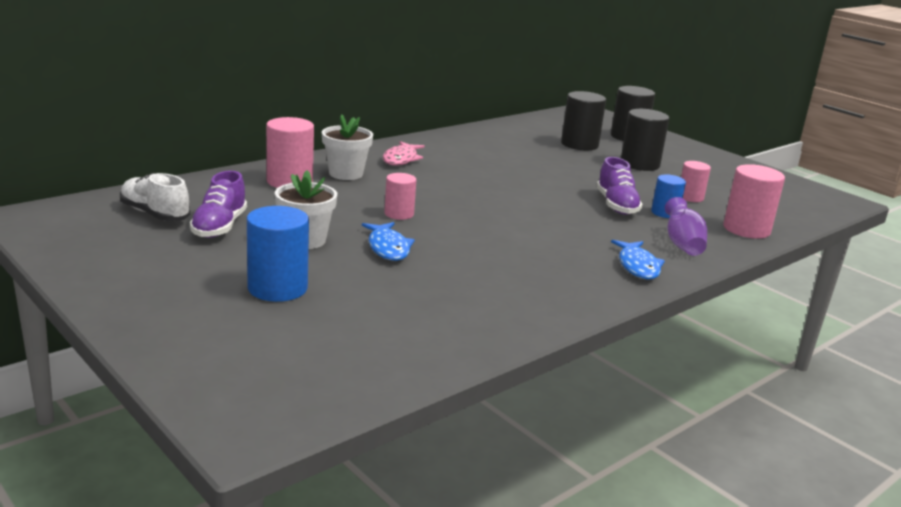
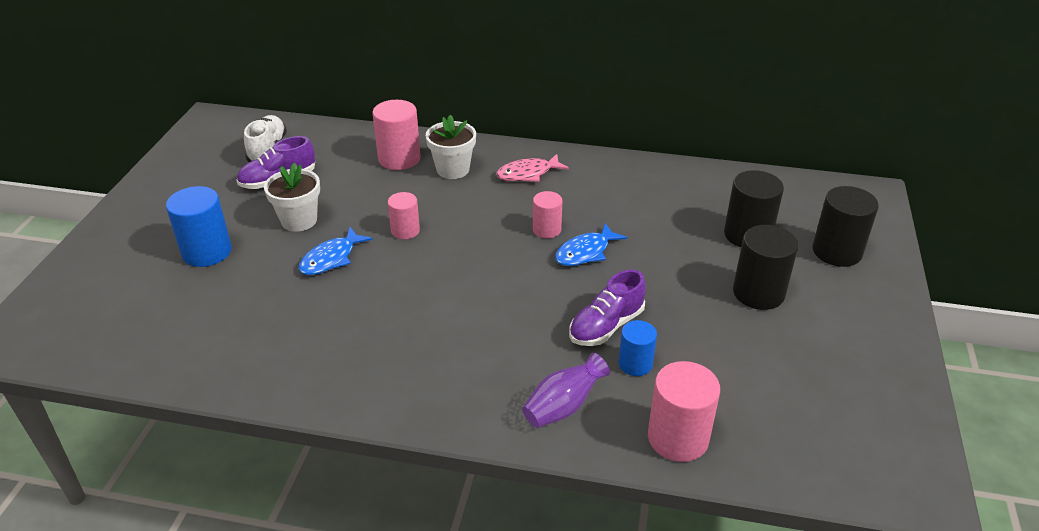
camera: 55 degrees right, 15 degrees up
(637, 266) = (465, 399): blue fish -> blue fish (585, 252)
(690, 197) = (713, 364): pink cylinder -> pink cylinder (547, 230)

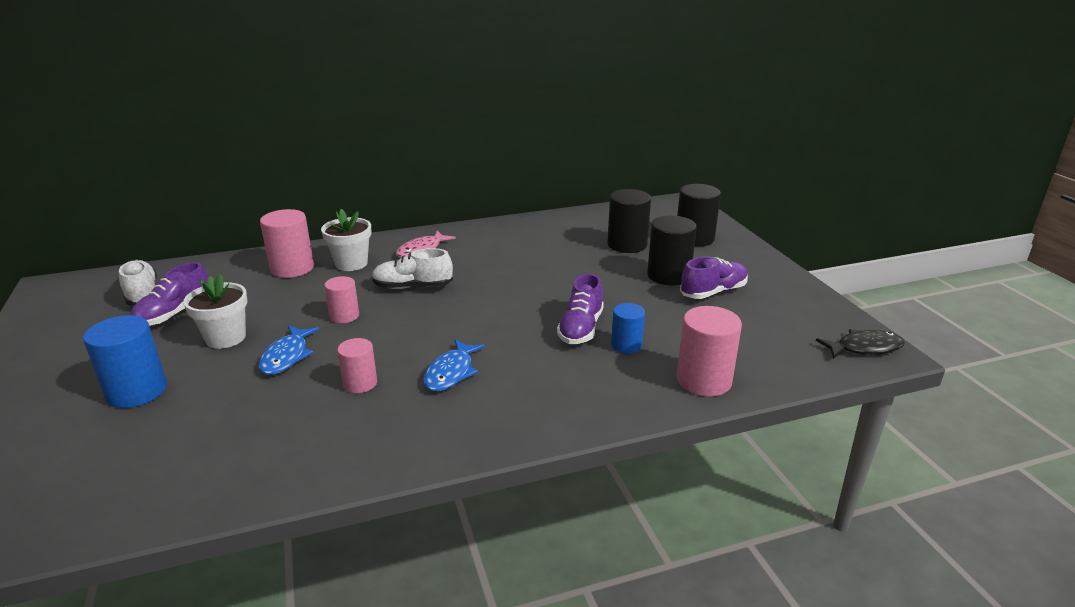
camera: 30 degrees left, 10 degrees down
(487, 217) = (412, 287): none -> white shoe
(547, 230) = (472, 281): pink cylinder -> pink cylinder (360, 383)
(563, 407) = (599, 392): purple vase -> none
(585, 252) = (518, 287): blue fish -> blue fish (451, 372)
(790, 333) = (713, 292): none -> purple shoe
(904, 476) = (864, 348): none -> black fish

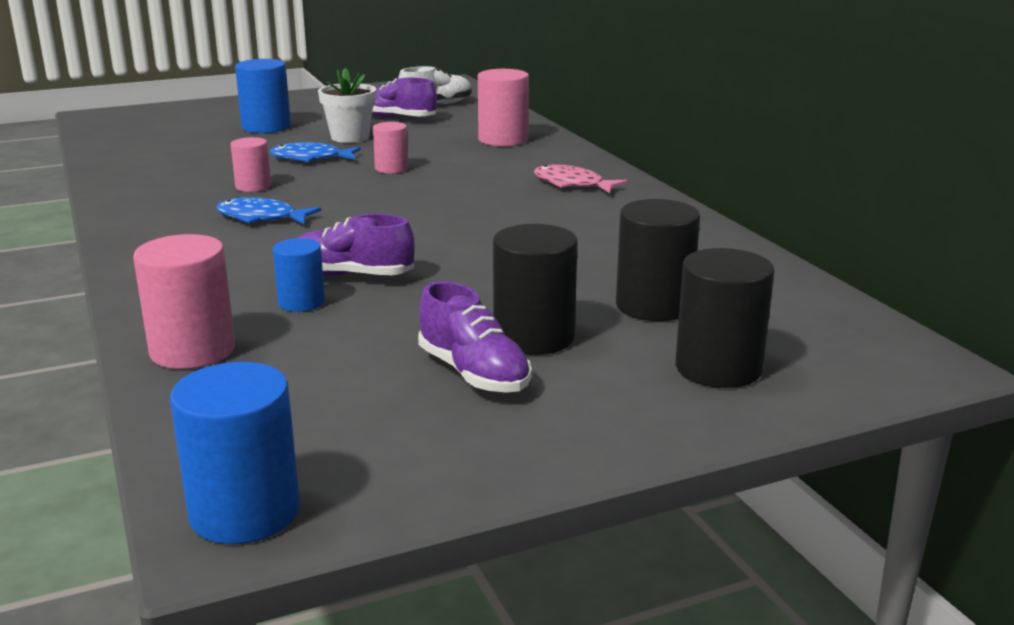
camera: 85 degrees right, 5 degrees down
(351, 263) = (522, 159): white flower pot -> none
(412, 287) = (465, 188): white shoe -> none
(864, 348) = (245, 512): black fish -> blue cylinder

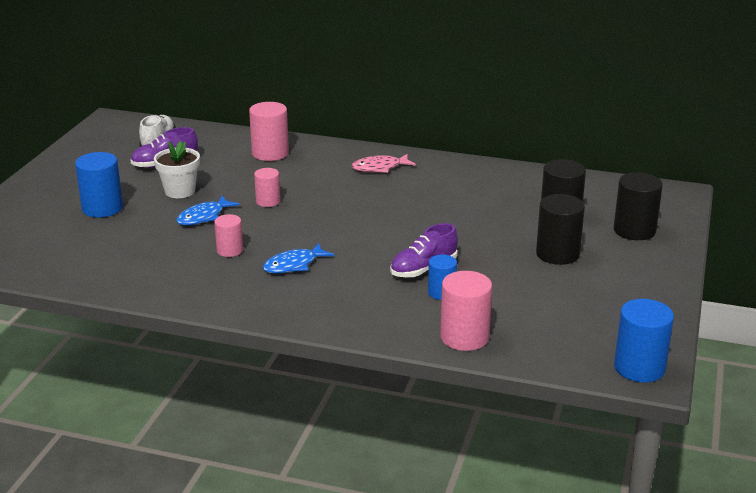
camera: 50 degrees left, 5 degrees up
(474, 373) = (576, 280): purple shoe -> none

